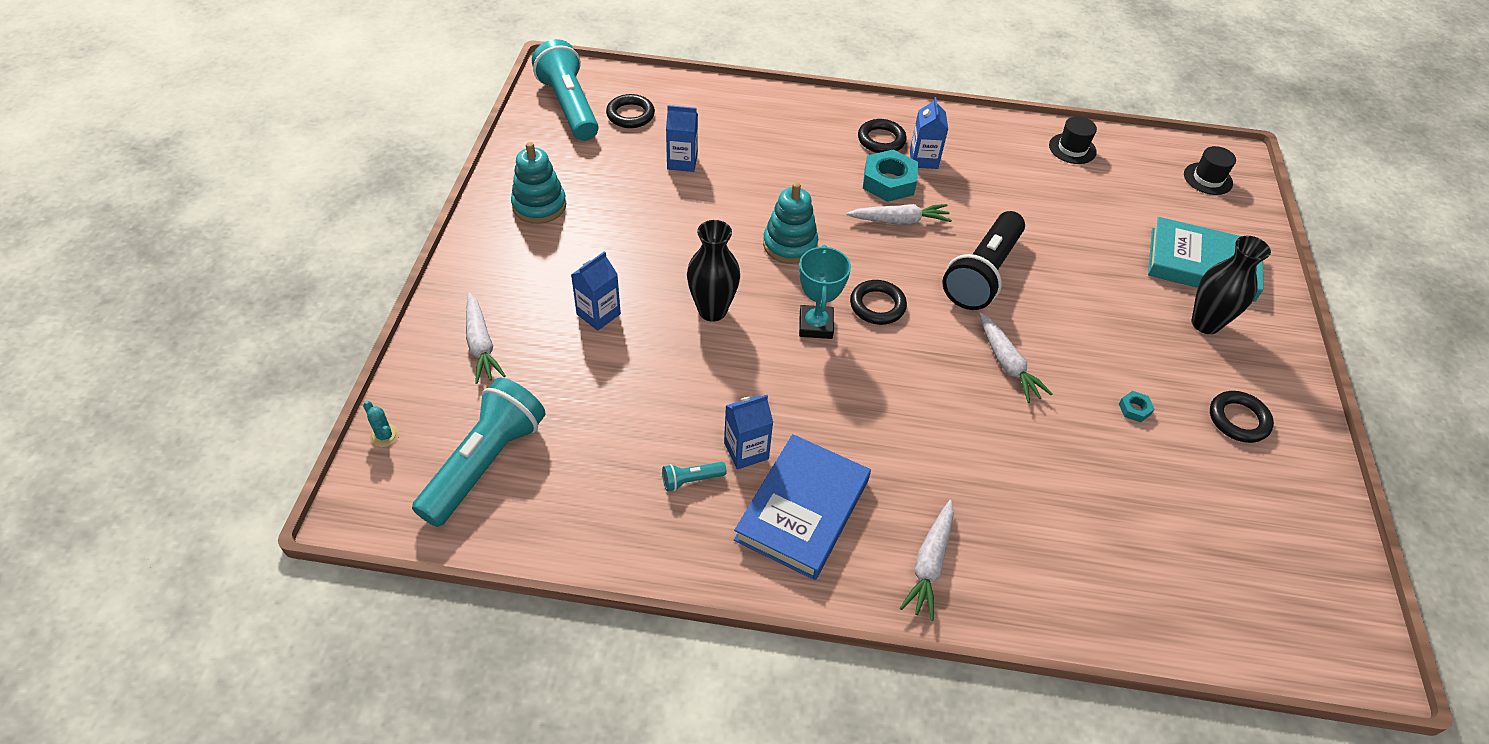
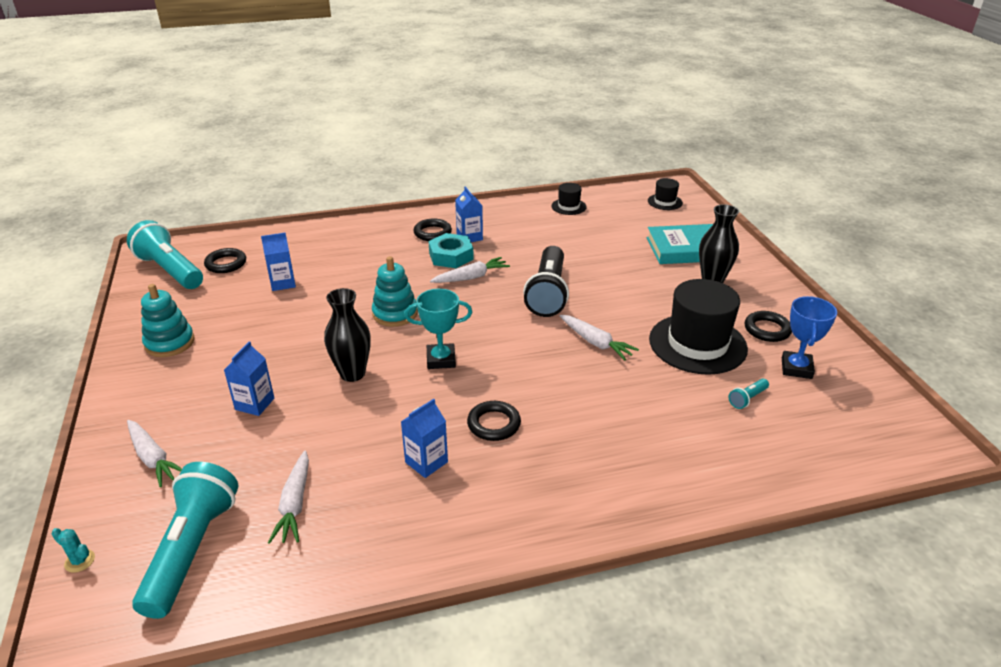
camera: 20 degrees left, 15 degrees down
(691, 480) = (389, 499): turquoise flashlight -> turquoise flashlight (747, 399)
(802, 510) = (493, 489): blue book -> none
(816, 325) = (441, 360): turquoise trophy -> turquoise trophy turned 75 degrees counterclockwise
(877, 305) = (482, 334): black ring -> black ring (494, 424)
(929, 564) = (611, 492): white carrot -> white carrot (295, 504)
(1134, 409) = (697, 344): turquoise nut -> black hat
(1245, 488) = (796, 368): none -> blue trophy

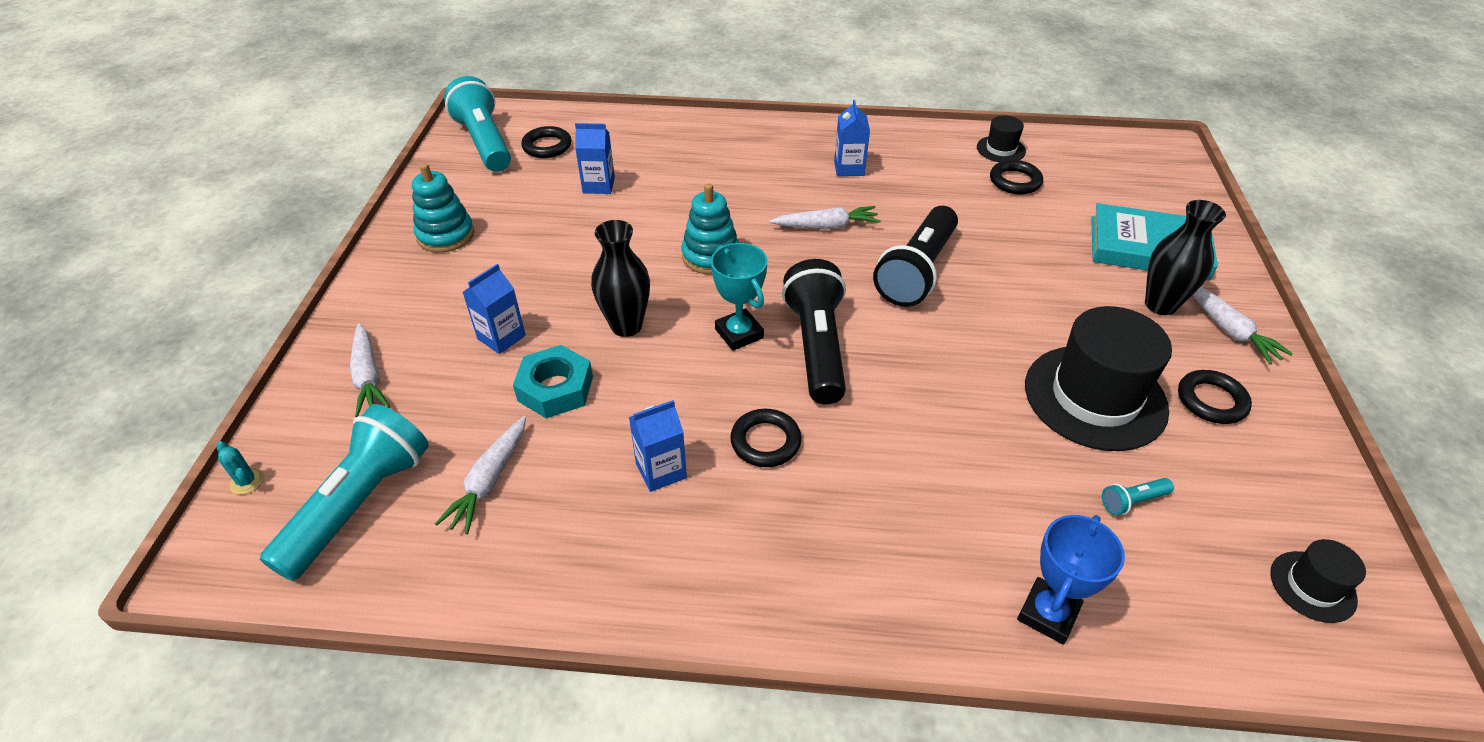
camera: 20 degrees right, 10 degrees up
(432, 233) = (804, 153): black ring -> black ring (1015, 181)
(441, 360) = (739, 333): turquoise trophy -> turquoise trophy turned 45 degrees clockwise
(451, 256) = (814, 191): turquoise nut -> turquoise nut (555, 388)
(501, 355) = (817, 346): none -> black flashlight
(595, 342) = (950, 359): white carrot -> white carrot (1228, 329)
(665, 202) = (1143, 168): black hat -> black hat (1312, 586)
(796, 368) = (1230, 473): blue trophy -> blue trophy (1048, 614)

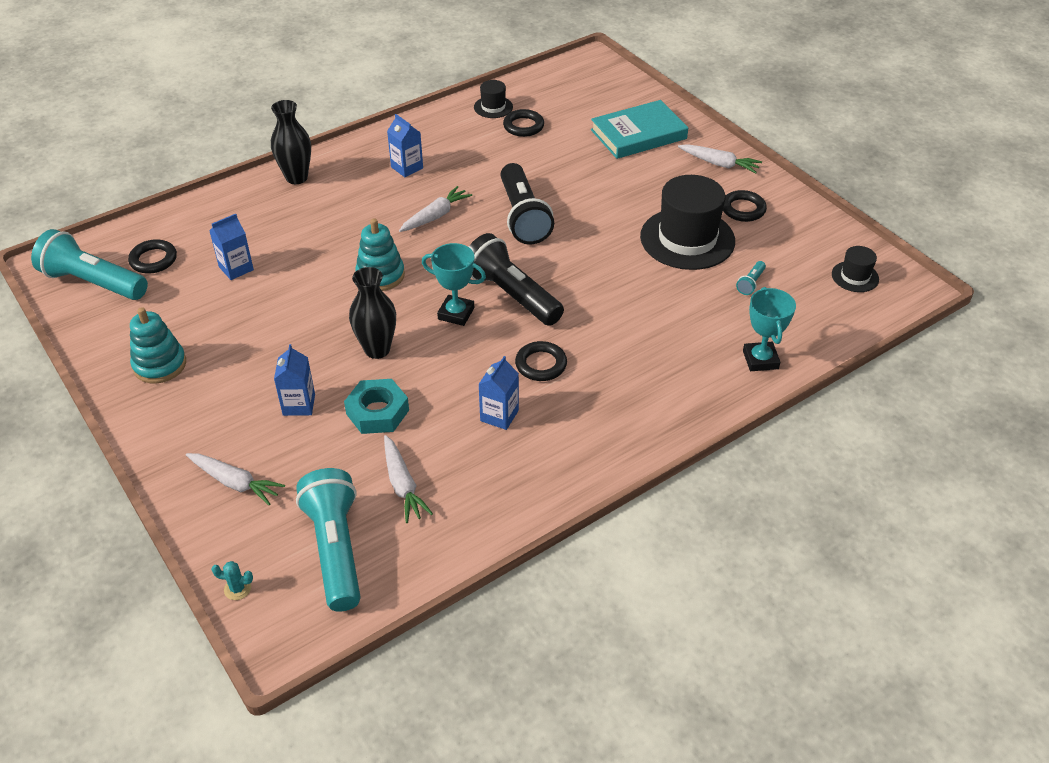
camera: 40 degrees left, 0 degrees up
(1048, 614) = (760, 360): blue trophy -> turquoise trophy
(1160, 305) = (674, 167): black vase -> black vase (296, 177)

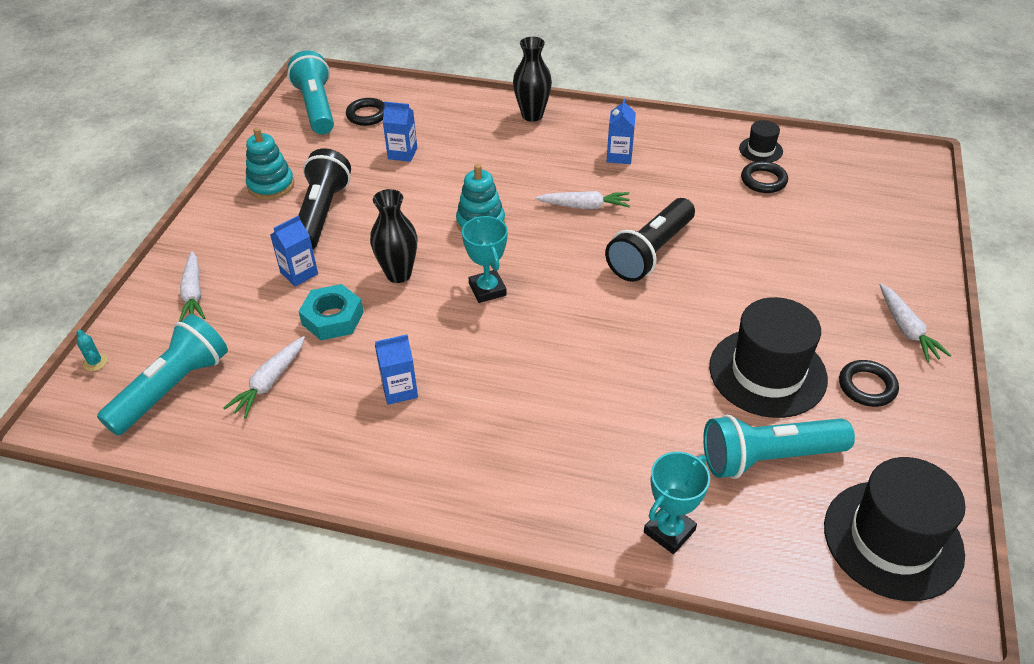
camera: 50 degrees right, 0 degrees up
(511, 295) = (548, 306): black flashlight -> black flashlight (322, 213)
(541, 364) = (486, 377): black ring -> none
(638, 134) = (862, 251): turquoise book -> none
(750, 283) = (768, 457): turquoise flashlight -> turquoise flashlight, size x2.45
(855, 276) = (892, 539): black hat -> black hat, size x2.10

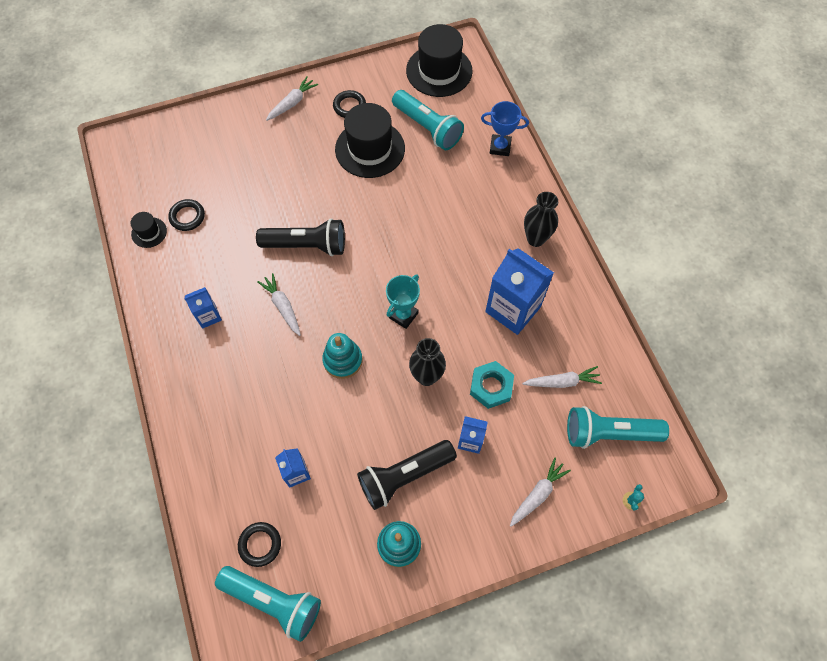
camera: 125 degrees left, 20 degrees up
(316, 107) = (274, 601): turquoise flashlight -> turquoise flashlight turned 105 degrees counterclockwise
(399, 390) = (513, 309): blue carton -> blue carton, size x1.96
(532, 115) = (186, 408): black vase -> black vase (535, 239)
(669, 531) = (500, 147): turquoise trophy -> blue trophy

